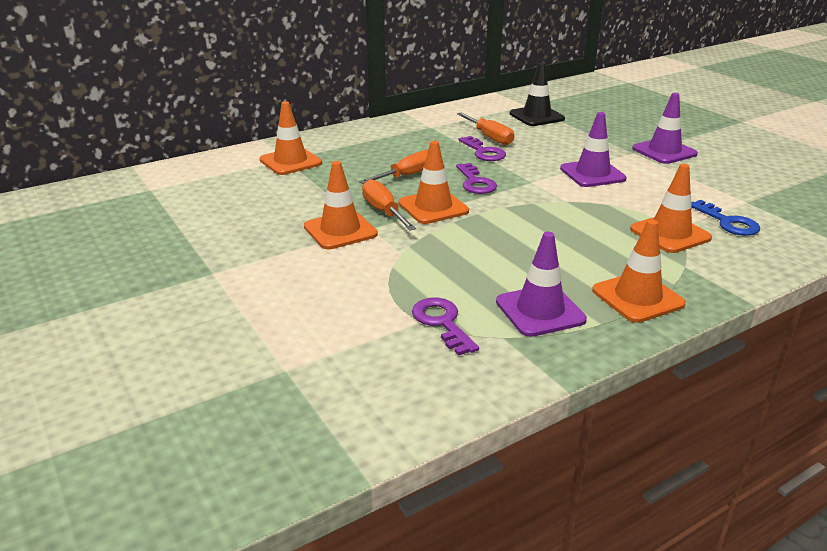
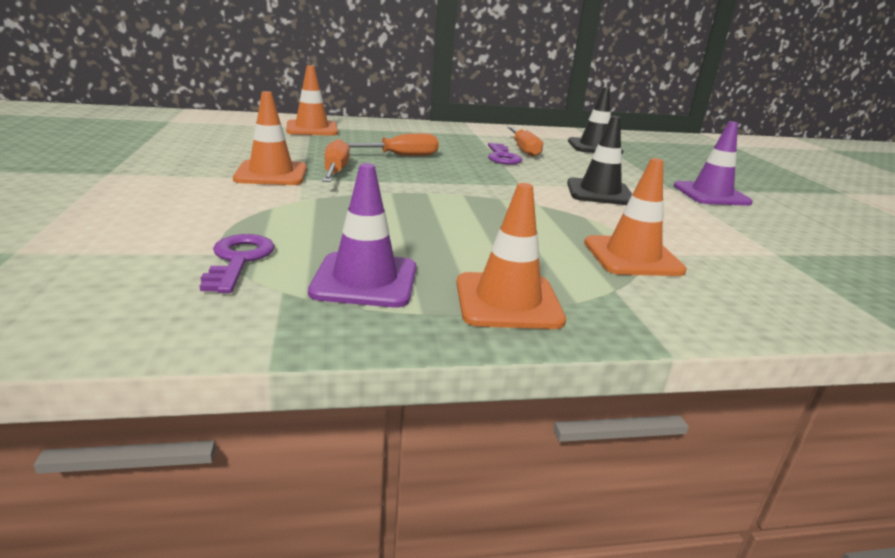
camera: 20 degrees right, 5 degrees down
(433, 207) = (388, 179): orange traffic cone -> none
(475, 182) = (460, 173): purple key -> none
(592, 174) = (599, 193): purple traffic cone -> black traffic cone
(728, 222) = (728, 265): blue key -> none

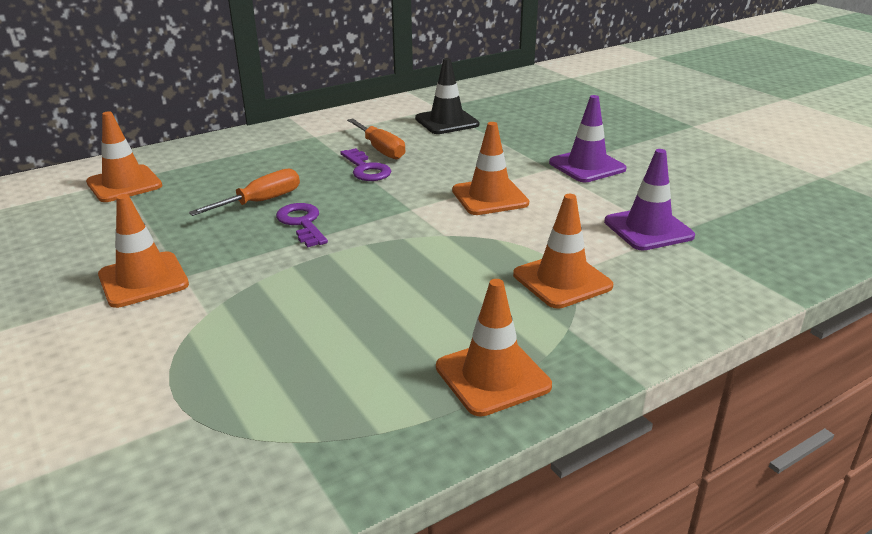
camera: 20 degrees left, 5 degrees up
(238, 260) = (218, 419): purple key -> purple key (302, 223)
(335, 171) = (210, 252): orange screwdriver -> none
(365, 280) = (356, 399): purple traffic cone -> purple traffic cone (648, 229)
(599, 193) = (490, 197): black traffic cone -> orange traffic cone

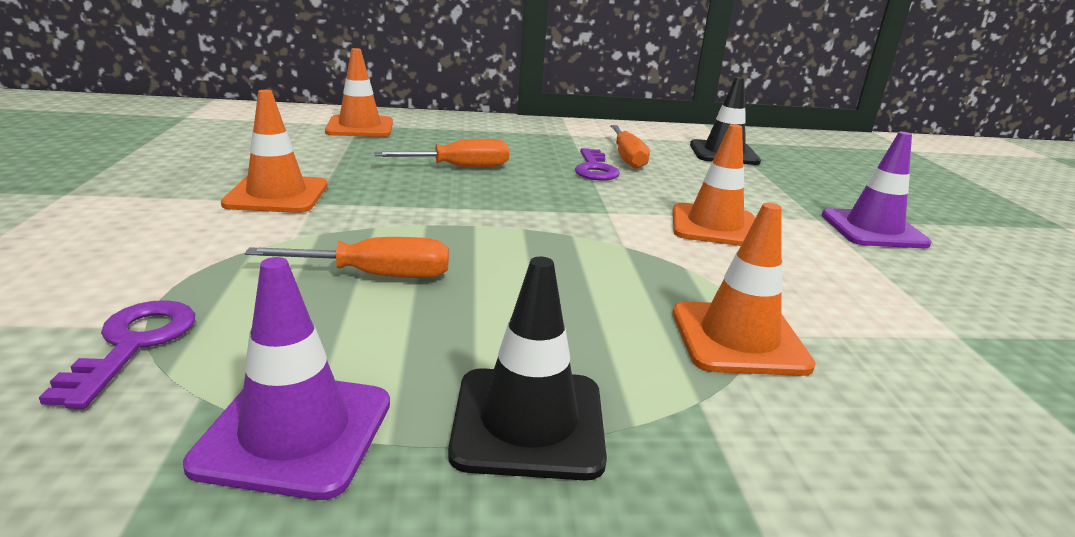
camera: 25 degrees right, 5 degrees down
(302, 223) = (478, 193): purple key -> purple key (133, 344)
(305, 320) = (376, 275): none -> orange screwdriver
(492, 376) = (528, 422): orange traffic cone -> black traffic cone
(648, 229) = (922, 319): purple traffic cone -> purple traffic cone (295, 433)

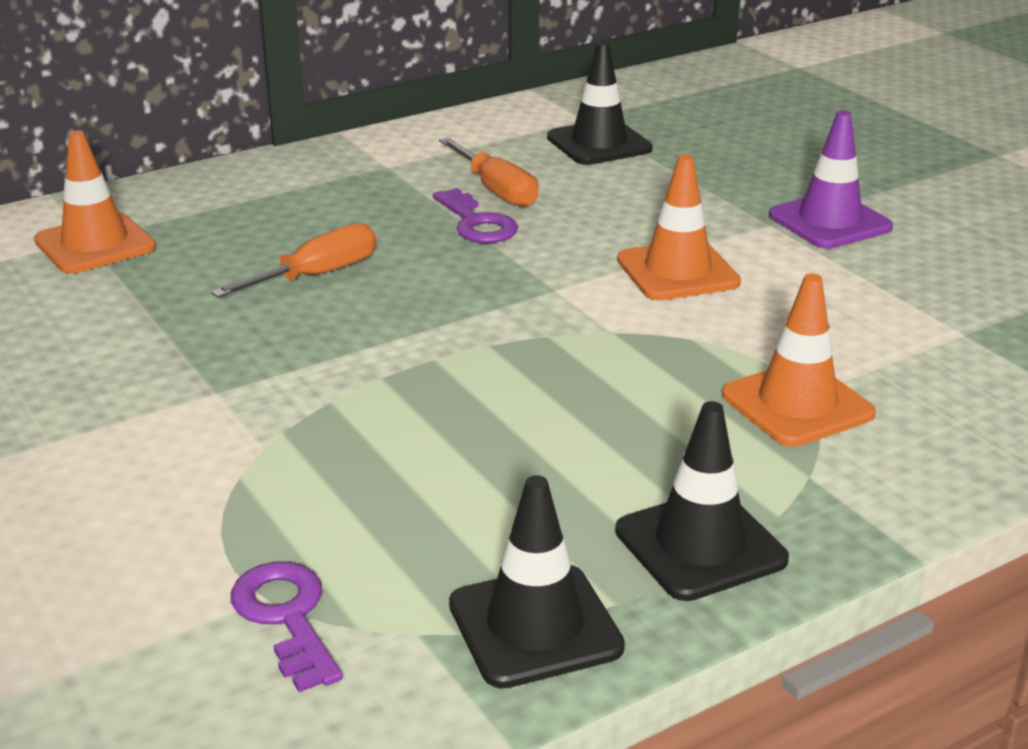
camera: 25 degrees left, 5 degrees up
(277, 195) = (156, 397): orange traffic cone -> none
(295, 433) = (535, 626): purple traffic cone -> black traffic cone
(376, 275) = (412, 460): orange screwdriver -> none

